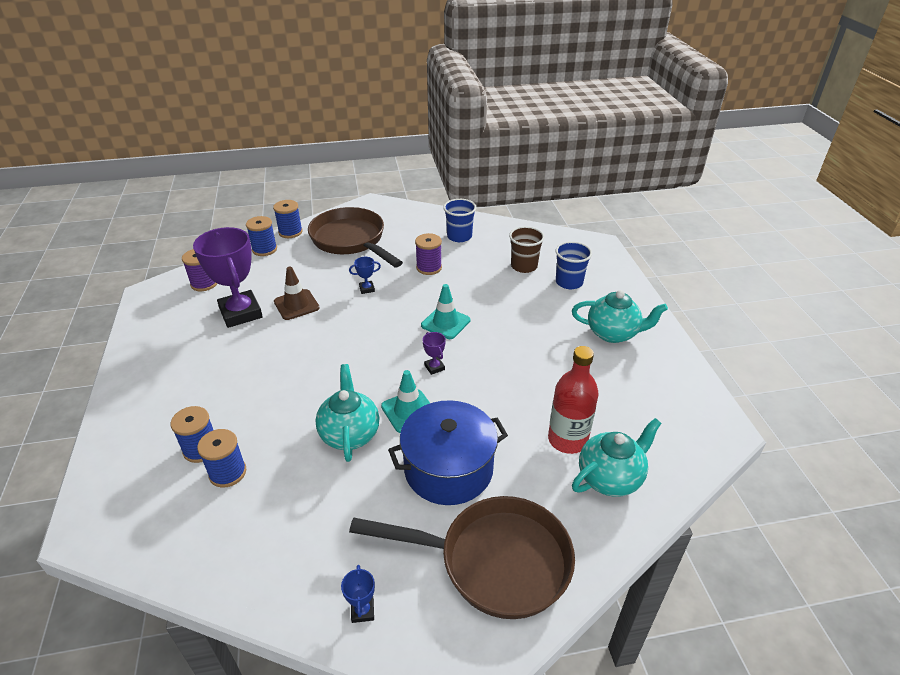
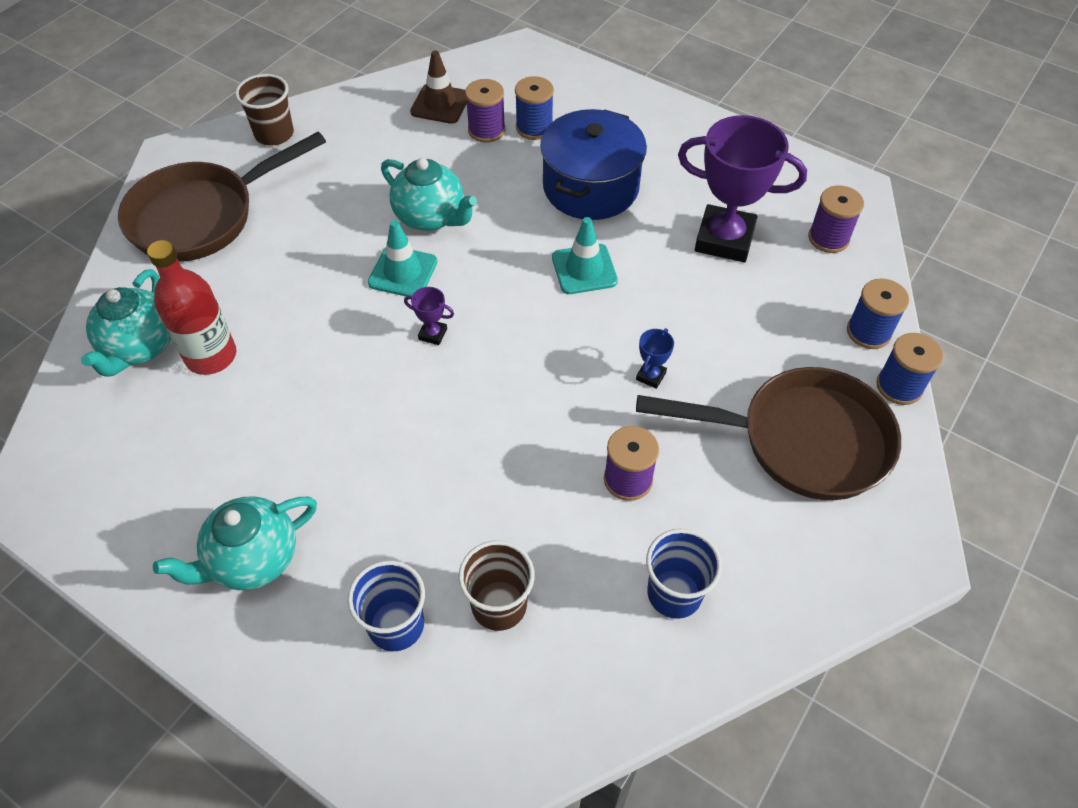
camera: 135 degrees right, 15 degrees up
(227, 473) = (486, 130): blue spool -> purple spool
(296, 305) = (689, 292): brown traffic cone -> brown traffic cone (440, 104)
(362, 611) = (274, 134): blue trophy -> brown cup
(445, 323) = (490, 402): turquoise traffic cone -> turquoise traffic cone (584, 269)
(448, 469) = (306, 251): blue pot -> blue pot (591, 187)

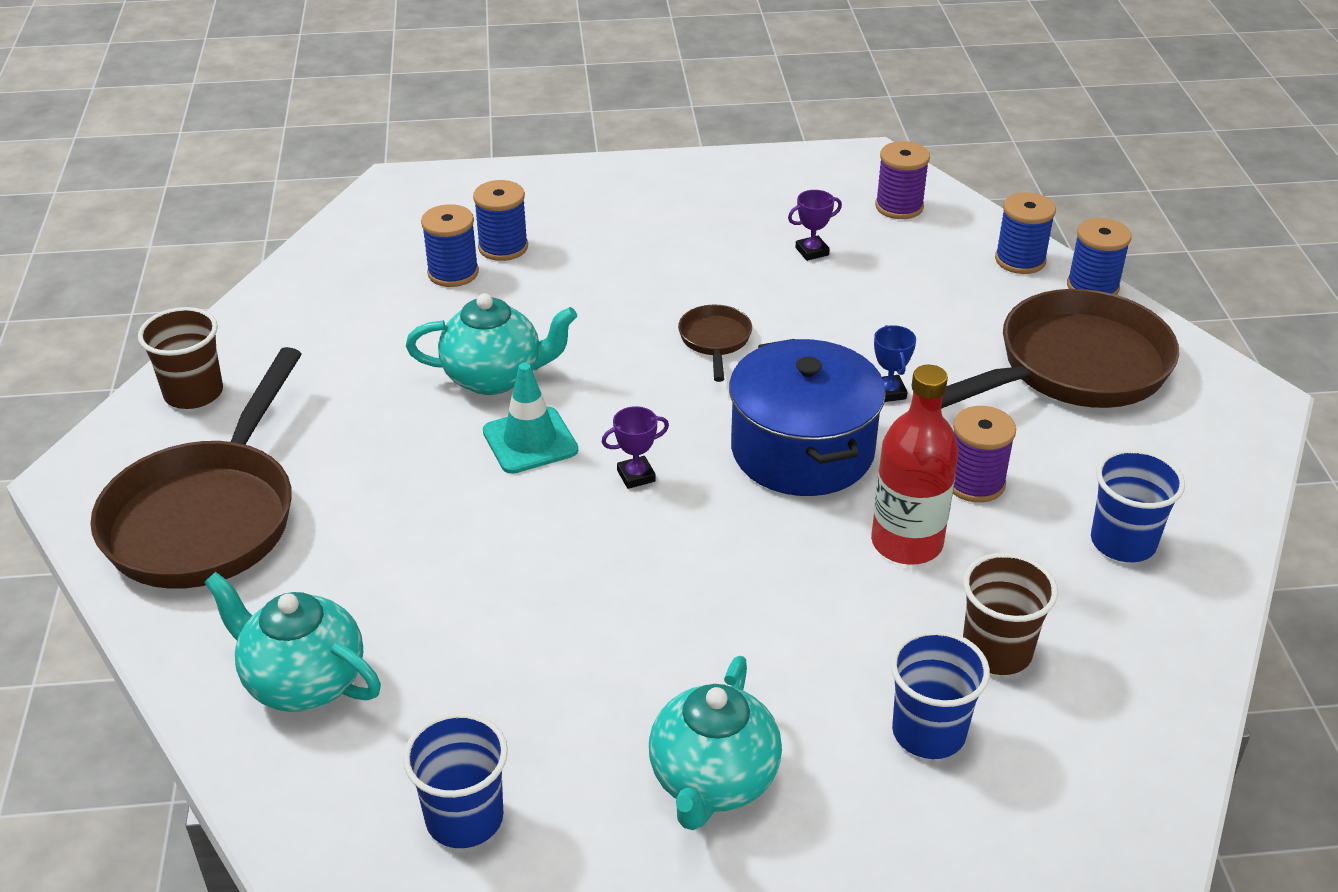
camera: 40 degrees left, 15 degrees down
(121, 483) = (464, 818): none -> blue cup
(140, 347) = (303, 681): turquoise teapot -> turquoise teapot turned 150 degrees clockwise
(211, 356) = (408, 637): red bottle -> red bottle (906, 543)
(440, 104) = (367, 273): brown traffic cone -> none
(486, 130) = (453, 273): purple spool -> blue spool
(584, 269) = (715, 341): turquoise traffic cone -> brown pan
(591, 187) = (630, 270): blue pot -> blue pot (802, 450)
(724, 239) = (812, 251): purple trophy -> purple trophy, size x0.41

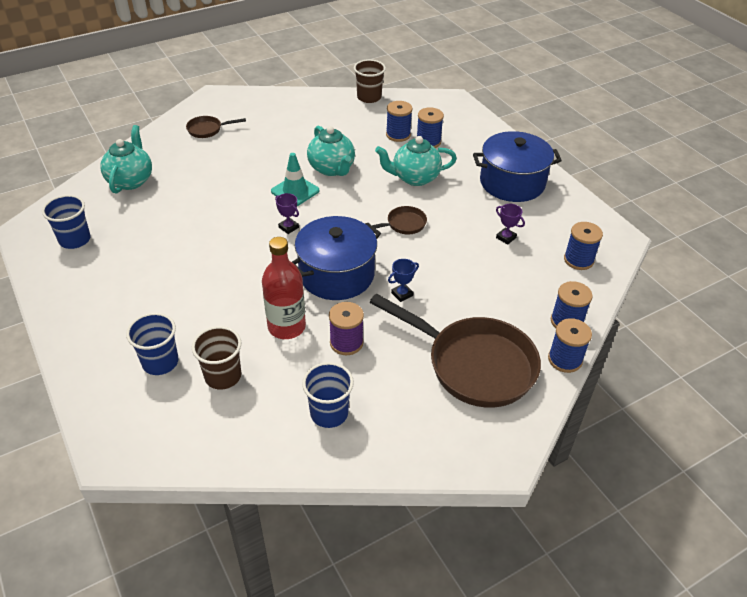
camera: 65 degrees right, 5 degrees up
(194, 393) = (275, 102): brown cup -> brown cup (369, 97)
(208, 516) = (207, 130): brown pan -> brown pan, size x0.44
(681, 202) = (512, 182): none -> blue pot
(713, 781) = (111, 300): turquoise teapot -> turquoise teapot (415, 178)
(899, 207) = (578, 260): purple spool -> blue spool

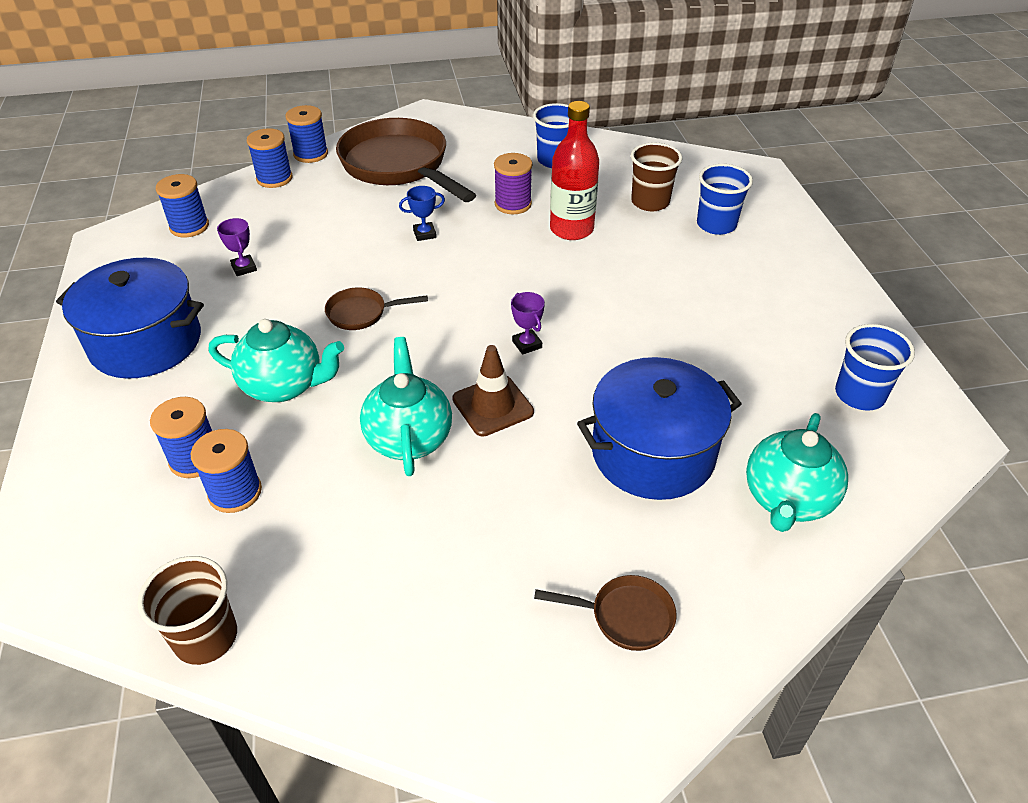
camera: 160 degrees left, 0 degrees up
(295, 191) = (493, 406): turquoise traffic cone -> brown traffic cone
(336, 274) = (489, 269): blue pot -> blue pot (653, 453)

